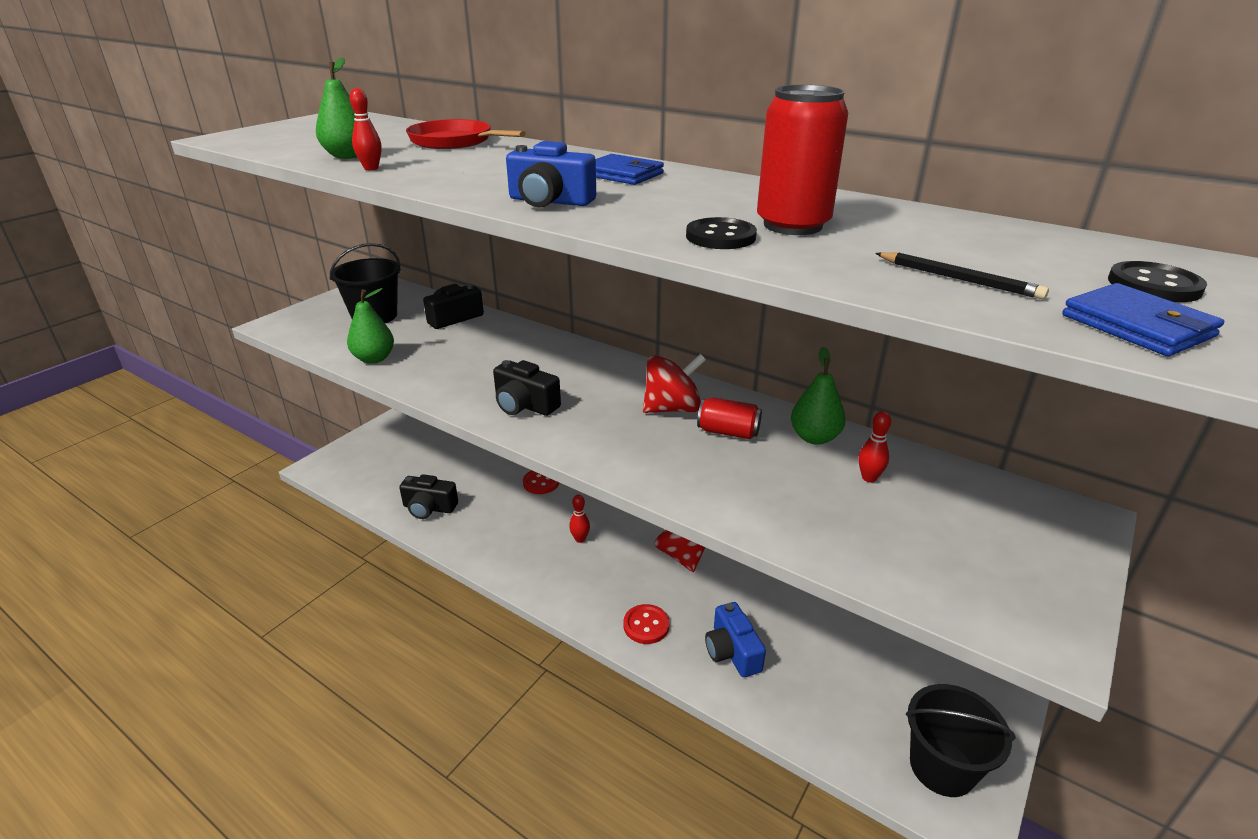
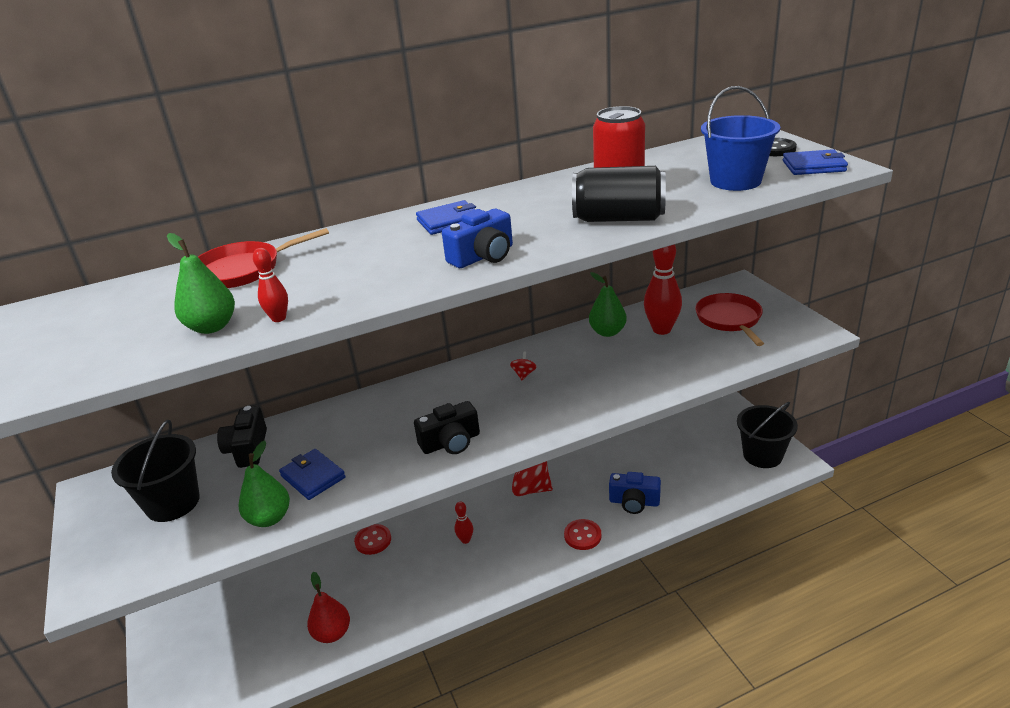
camera: 55 degrees left, 0 degrees up
(429, 508) = (332, 633): black camera -> red pear
(434, 357) = (313, 477): none -> blue wallet
(672, 408) = (524, 374): red spinning top -> red spinning top, size x0.46
(720, 237) = (618, 219): black button -> black can
(728, 432) = (573, 361): red can -> none
(869, 478) = (662, 330): red bowling pin -> red bowling pin, size x1.95
(958, 279) = (735, 181): black pencil -> blue bucket
(969, 532) = (729, 319): none -> red pan

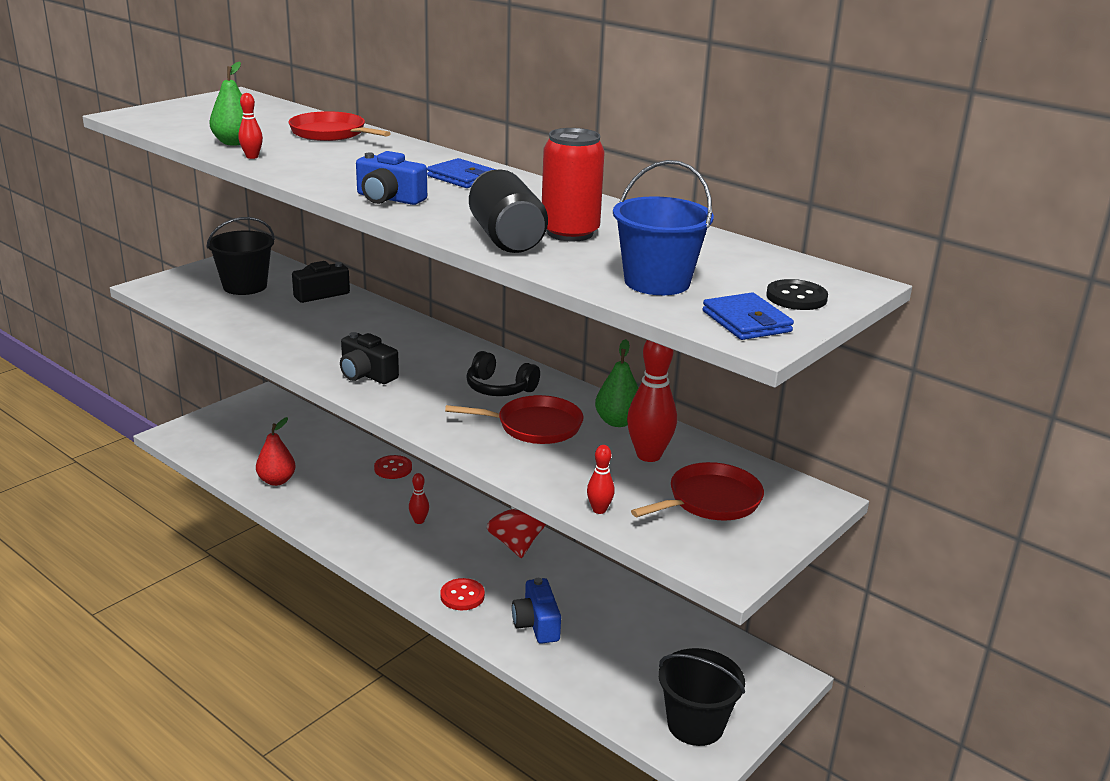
camera: 60 degrees right, 5 degrees down
(269, 518) = (238, 324): green pear -> none
(313, 477) = (294, 327): blue wallet -> none
(524, 374) = (499, 388): red spinning top -> black headphones
(596, 369) = (535, 426): none -> red pan
(728, 364) = (599, 510): none -> red bowling pin

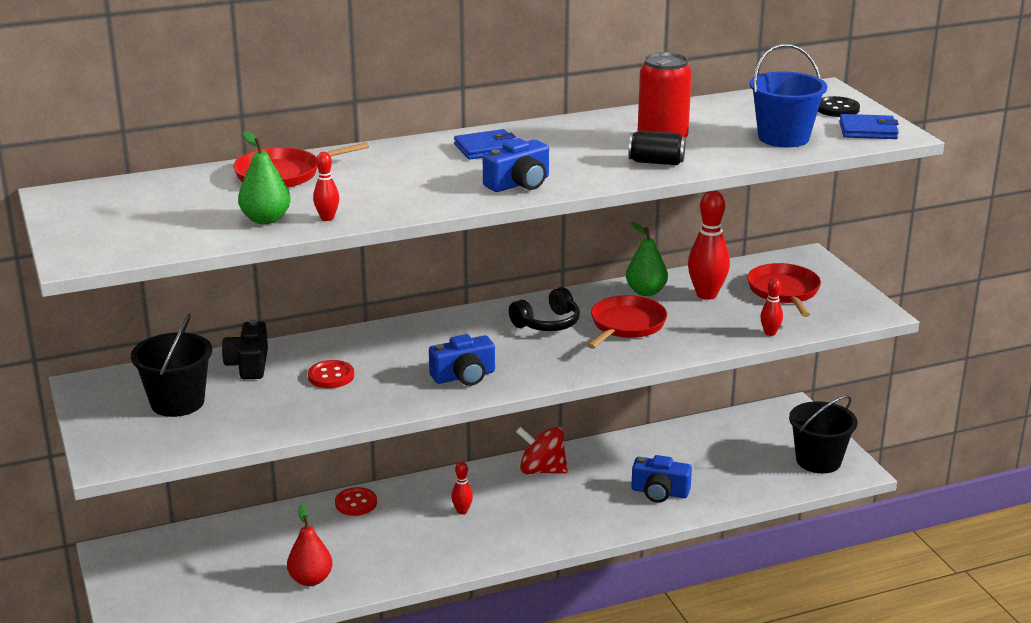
camera: 60 degrees left, 0 degrees up
(366, 374) = (464, 376): black camera -> blue camera
(462, 596) = (595, 518): red button -> red button (331, 376)
(506, 238) = (656, 162): black can -> black can, size x0.61

